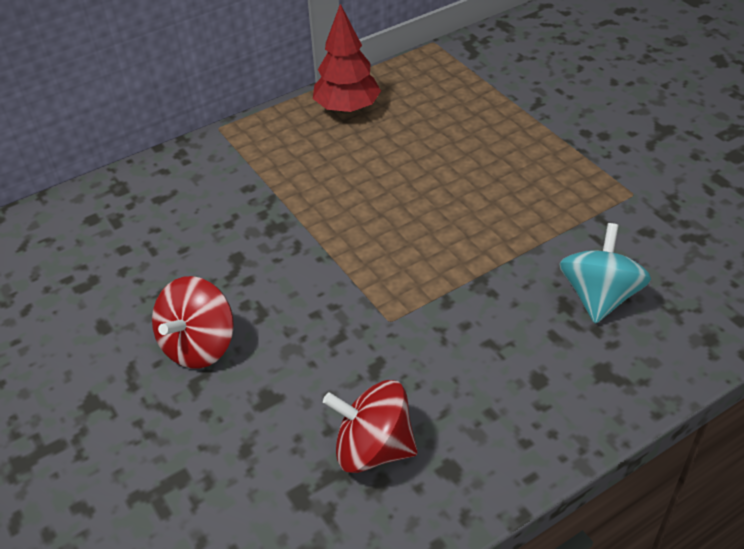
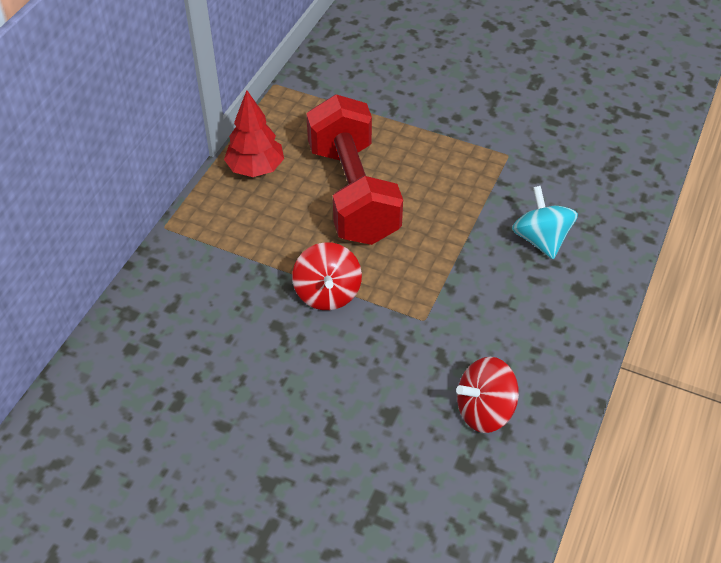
camera: 35 degrees left, 5 degrees up
(199, 345) = (308, 403): red spinning top -> red spinning top (327, 293)
(424, 166) = (353, 193): none -> red dumbbell

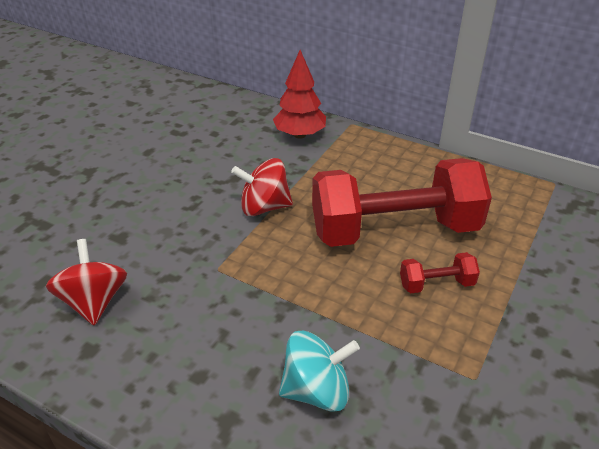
camera: 95 degrees right, 10 degrees down
(255, 168) = (424, 169): red tree -> red tree (300, 135)
(418, 169) = (436, 284): none -> red dumbbell

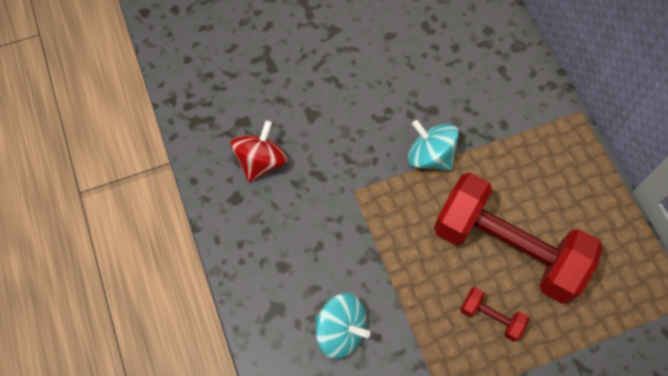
camera: 40 degrees right, 25 degrees up
(264, 207) = (430, 156): red spinning top -> turquoise spinning top
(300, 135) = (523, 96): red tree -> none

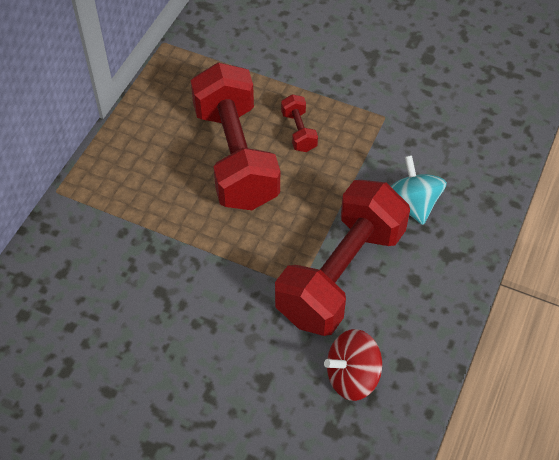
camera: 135 degrees left, 10 degrees down
(335, 223) = (341, 274): none -> red dumbbell
(430, 156) = (209, 259): turquoise spinning top -> none

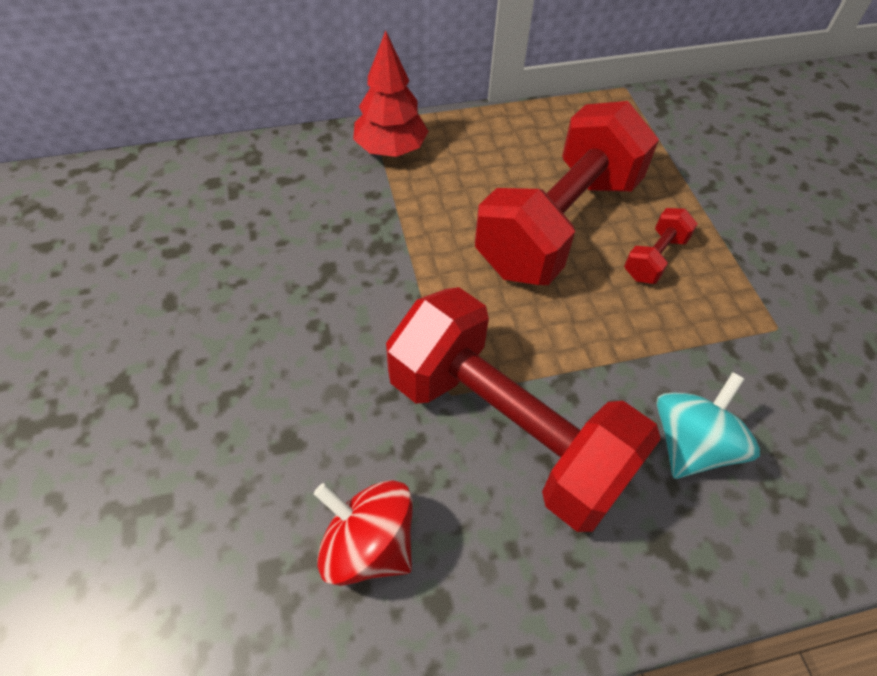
camera: 50 degrees right, 0 degrees up
(93, 198) = (391, 150): none -> red tree
(341, 274) = (507, 429): red dumbbell -> red dumbbell turned 45 degrees clockwise

